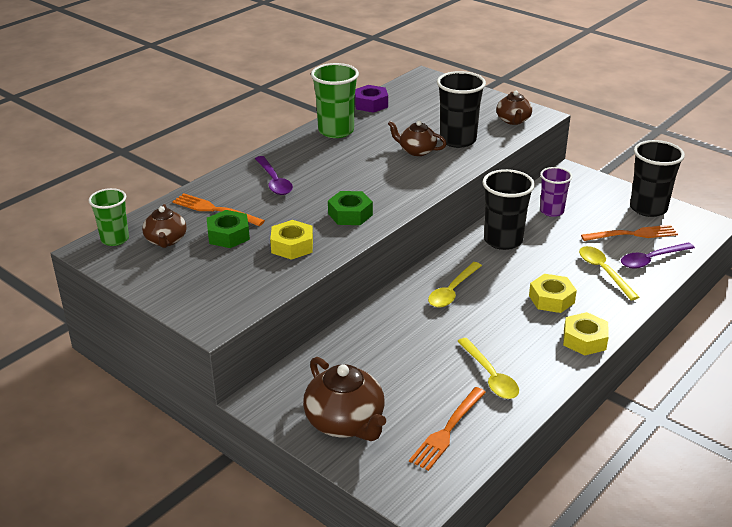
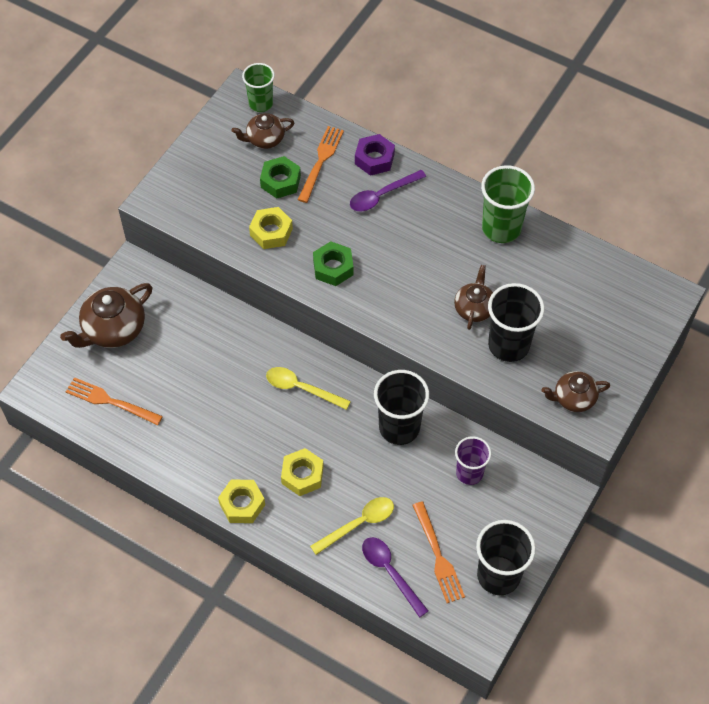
camera: 80 degrees right, 25 degrees up
(371, 104) = (576, 250): purple nut -> purple nut (374, 159)
(490, 376) = (181, 428): yellow spoon -> none

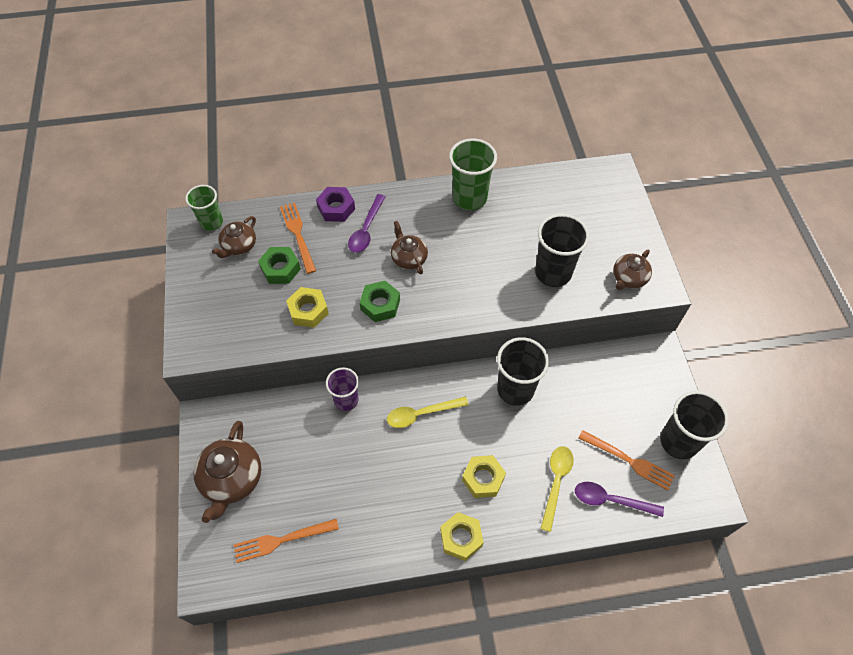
camera: 40 degrees left, 0 degrees up
(469, 473) = (591, 385): purple cup -> purple cup (346, 400)
(474, 308) = (506, 264): brown teapot -> brown teapot (409, 258)

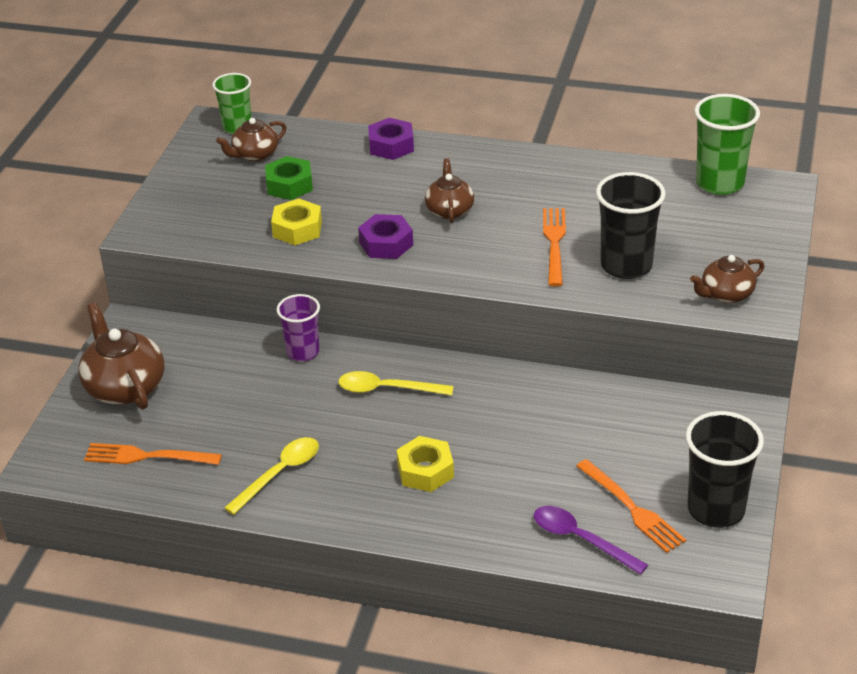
camera: 25 degrees right, 20 degrees down
(232, 479) = (125, 387): brown teapot -> brown teapot turned 120 degrees clockwise
(298, 235) = (329, 160): orange fork -> orange fork (554, 243)
(366, 230) = (414, 173): purple spoon -> none
(380, 305) = (386, 244): green nut -> purple nut
(461, 538) = (361, 518): yellow nut -> none
(469, 198) = (565, 172): green cup -> green cup (719, 183)
(515, 389) = (524, 398): black cup -> none
(556, 482) = (518, 501): yellow spoon -> yellow spoon (279, 474)

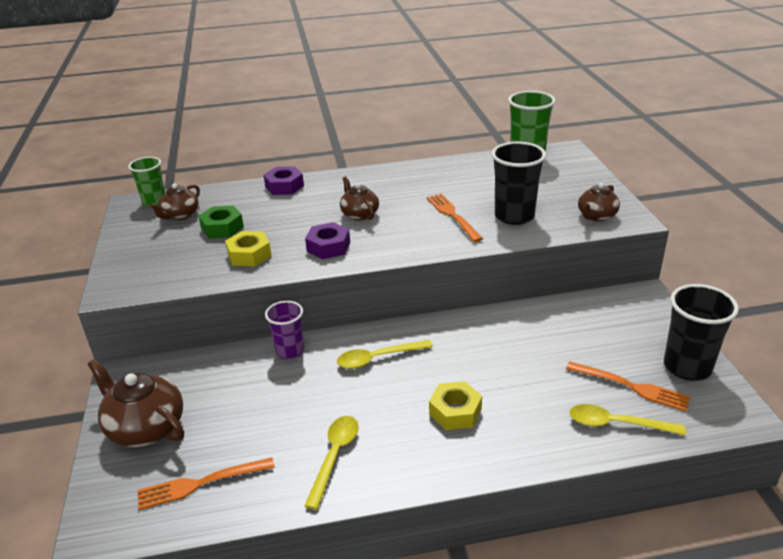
camera: 25 degrees left, 5 degrees down
(580, 539) = (617, 424): purple spoon -> yellow spoon

